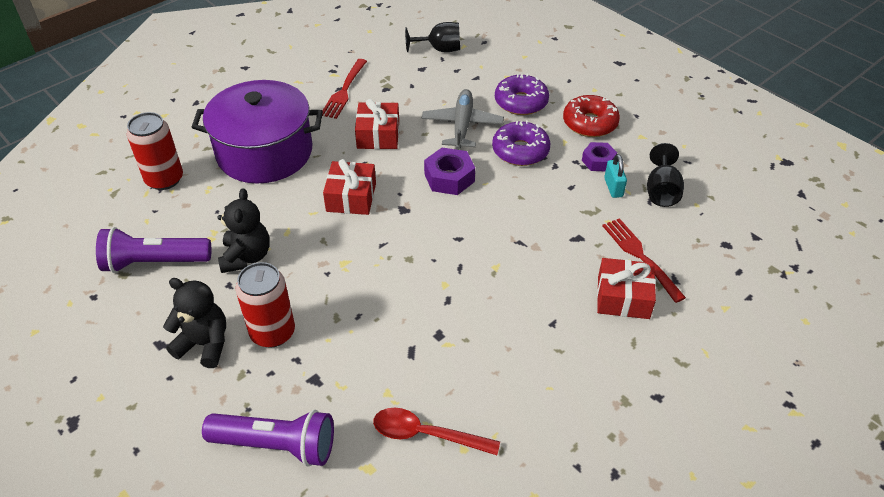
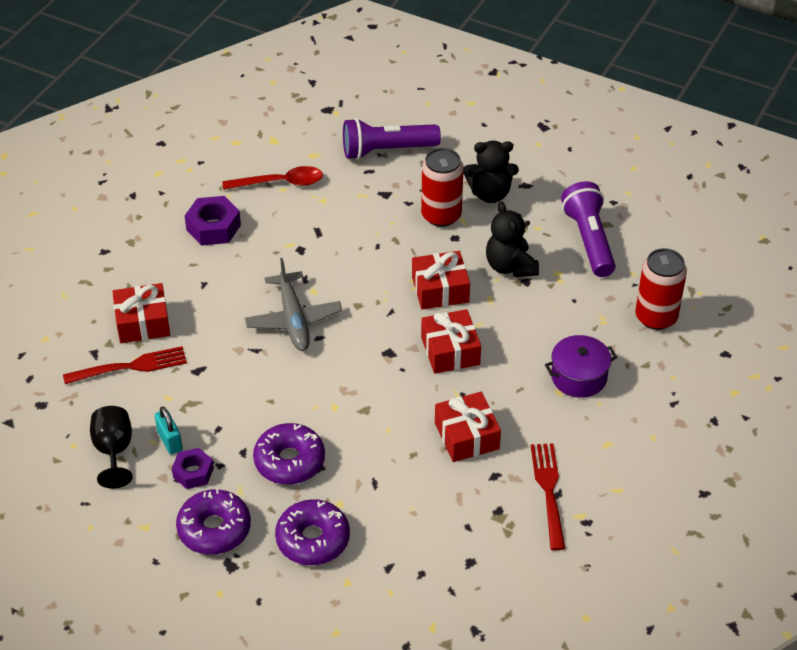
camera: 160 degrees right, 0 degrees up
(154, 262) = (589, 240): purple flashlight -> purple flashlight turned 75 degrees counterclockwise
(265, 152) = (579, 377): purple pot -> purple pot, size x0.49
(325, 252) = (440, 289): none -> red gift
(439, 49) = (463, 608): black goblet -> none
(449, 178) = (357, 402): purple nut -> purple nut (213, 227)
(462, 126) = (373, 478): grey plane -> grey plane (293, 319)
(590, 123) = (214, 529): red donut -> purple donut
(641, 257) = (130, 367): red fork -> red fork turned 60 degrees counterclockwise

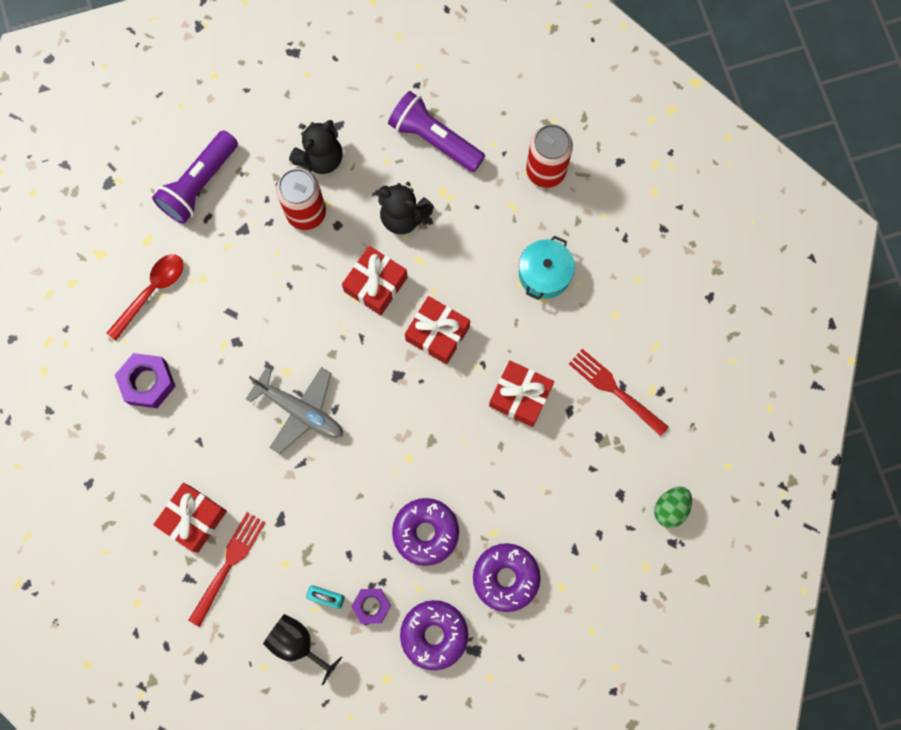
camera: 45 degrees left, 30 degrees up
(501, 605) = (670, 508): none -> green egg
(579, 377) = (544, 274): purple pot -> turquoise pot

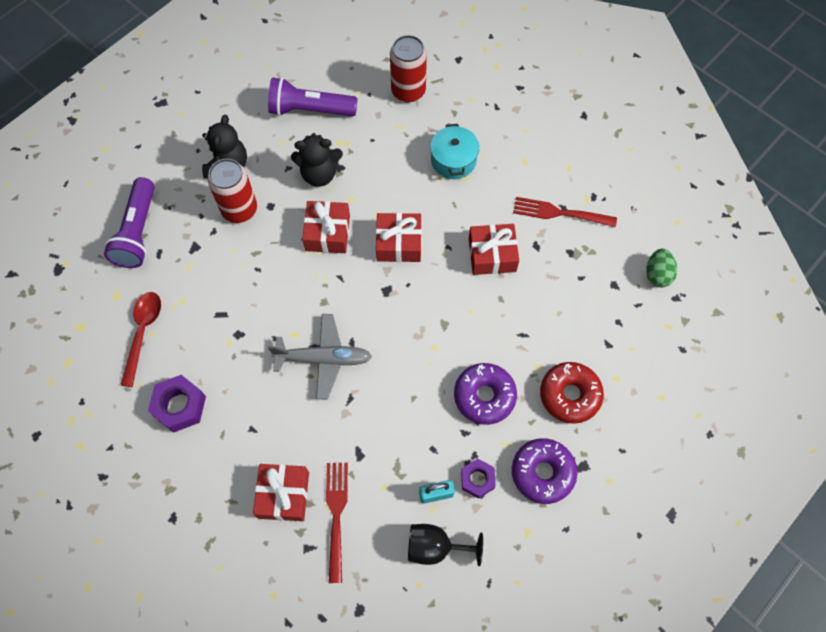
camera: 30 degrees left, 10 degrees down
(506, 577) = (569, 395): purple donut -> red donut

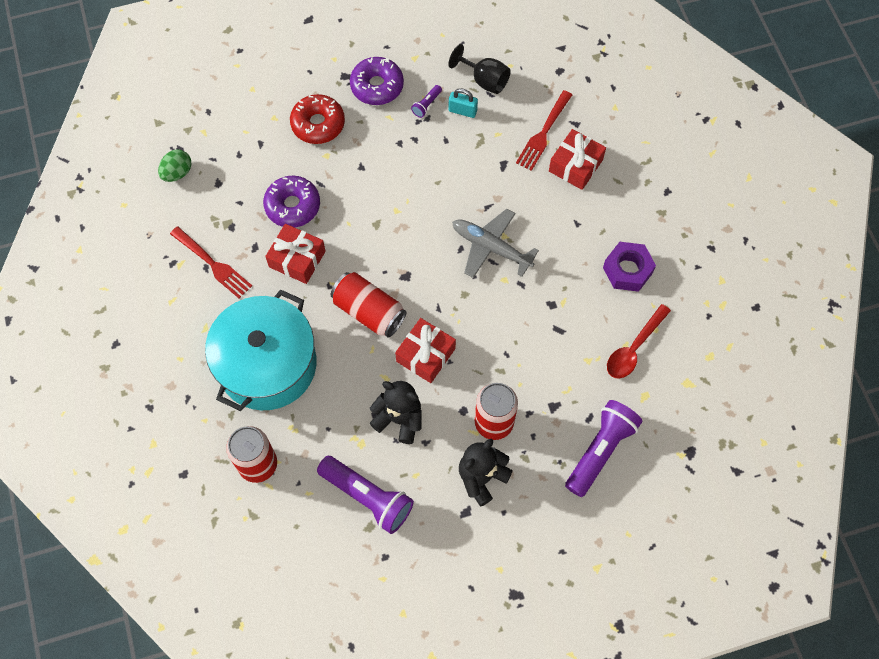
camera: 150 degrees left, 0 degrees up
(399, 243) = (369, 311): red gift -> red can
(453, 160) = (267, 364): turquoise pot -> turquoise pot, size x2.02
(477, 479) = (426, 105): purple nut -> purple flashlight
(484, 396) = (382, 156): purple donut -> purple donut (292, 206)

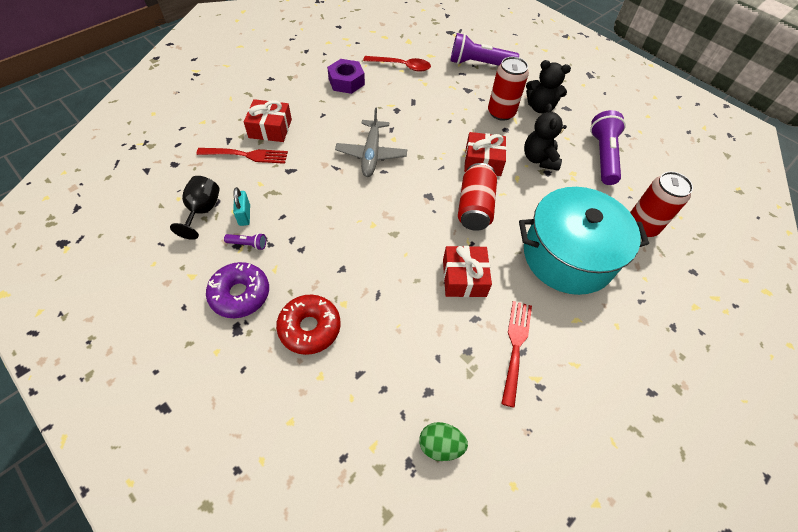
camera: 120 degrees left, 10 degrees down
(292, 206) = (414, 307): purple donut -> none

